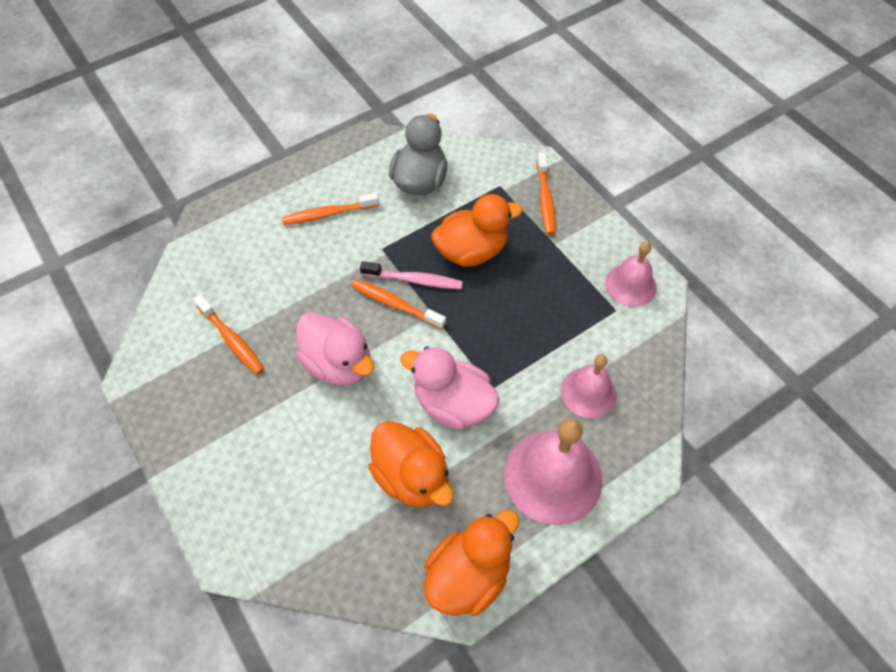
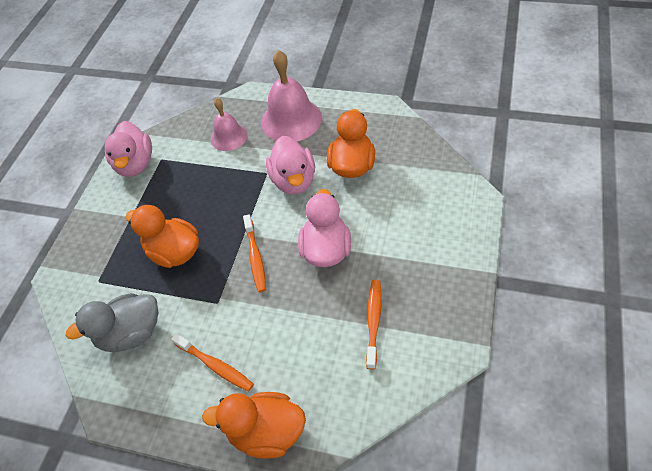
camera: 125 degrees left, 5 degrees down
(414, 280) = (227, 263): pink toothbrush -> none
(469, 574) = (371, 114): orange duck -> orange duck (266, 432)
(545, 199) = (92, 247): orange toothbrush -> none
(630, 285) = (135, 164): pink bell -> pink duck

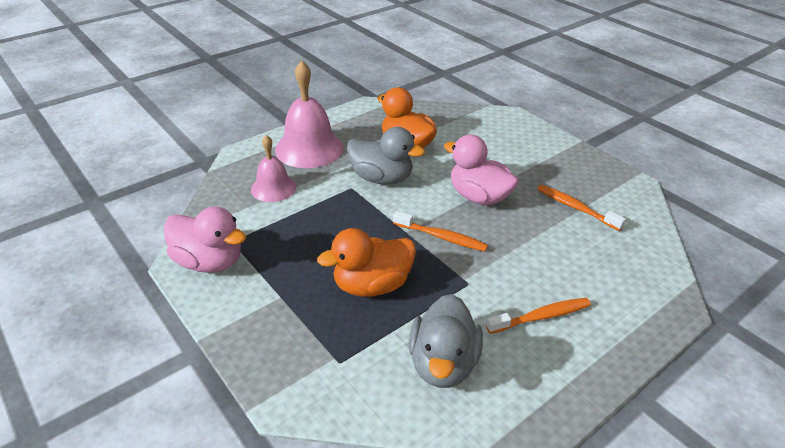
camera: 60 degrees left, 15 degrees down
(266, 432) = (640, 315): orange duck -> none
(294, 181) = (382, 178): pink duck -> grey duck

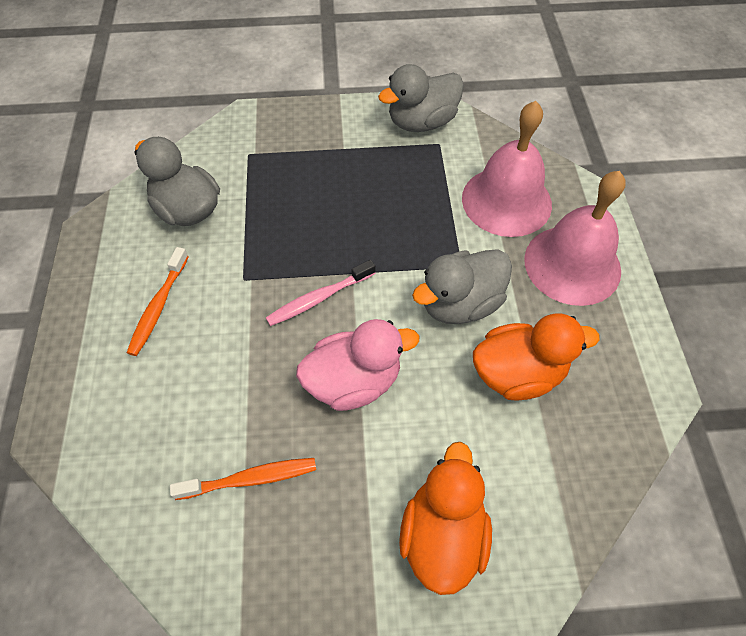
camera: 125 degrees right, 20 degrees up
(209, 262) = (421, 122): pink duck -> grey duck
(273, 188) = (506, 201): pink bell -> pink bell, size x1.65
(372, 285) = (304, 209): orange duck -> orange duck (442, 534)
(442, 237) = (318, 298): orange toothbrush -> pink toothbrush

